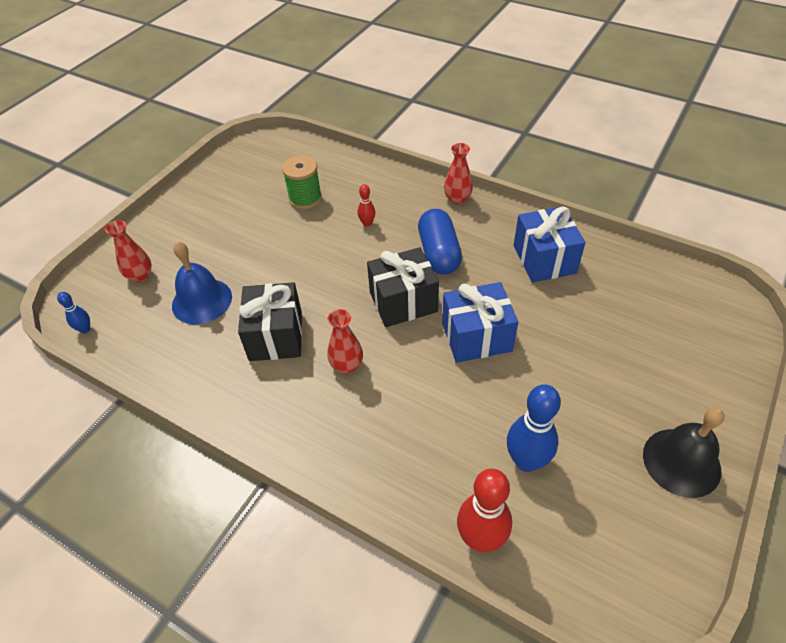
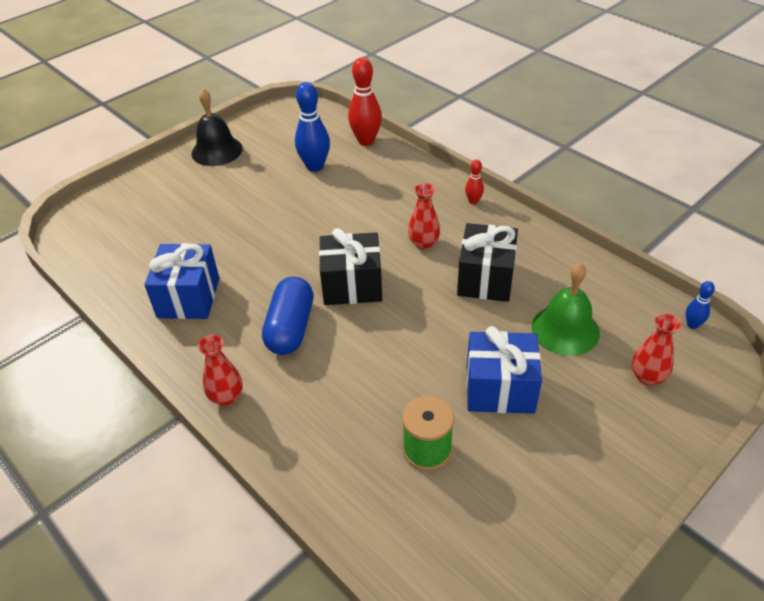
camera: 165 degrees left, 5 degrees down
(202, 301) = (565, 329): blue bell -> green bell
(367, 223) = (355, 387): red bowling pin -> red bowling pin (473, 201)
(476, 337) = (301, 243): blue gift -> blue gift (500, 389)

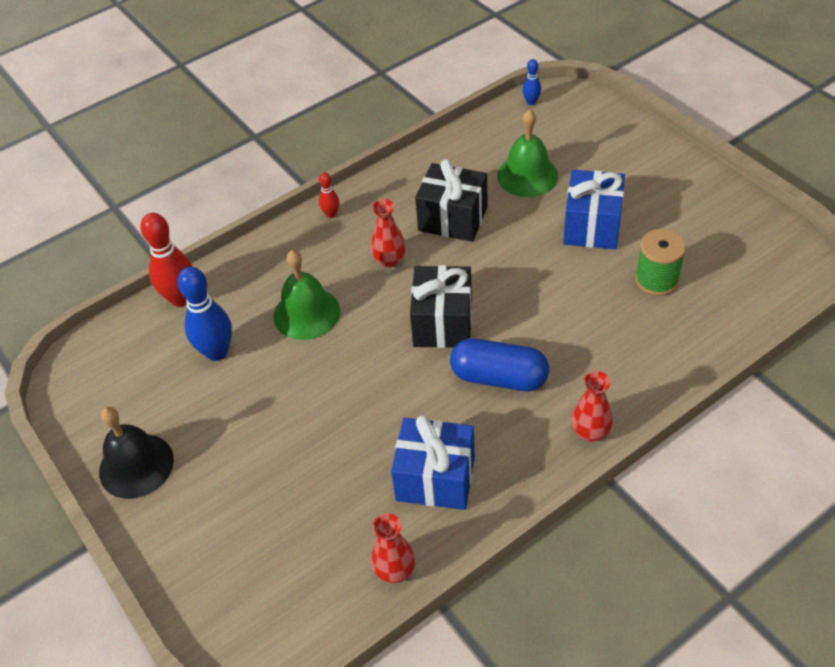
camera: 80 degrees left, 5 degrees up
(357, 204) = (306, 313): none -> green bell
(647, 377) = (585, 138): red vase -> red vase (395, 570)

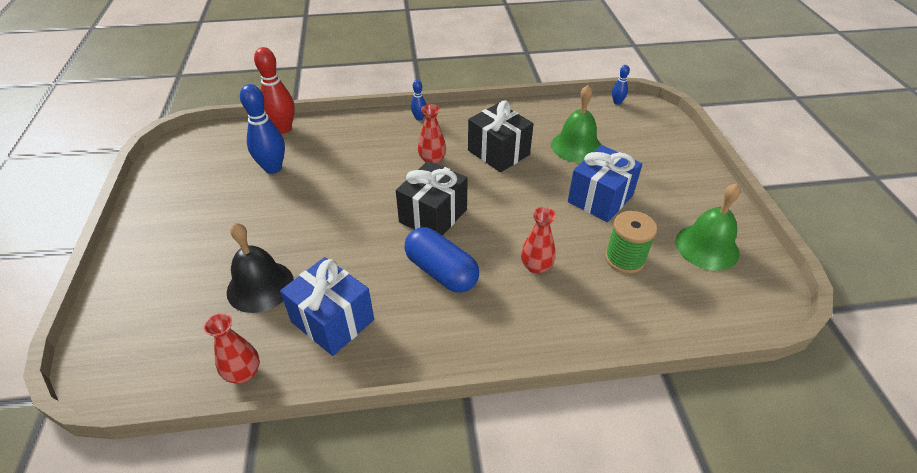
camera: 25 degrees right, 5 degrees down
(136, 465) = (161, 213): black bell -> black bell (260, 286)
(306, 313) = (349, 169): green bell -> green bell (707, 247)
(331, 214) = (419, 118): red bowling pin -> blue bowling pin
(590, 432) = (478, 348): red vase -> red vase (536, 266)

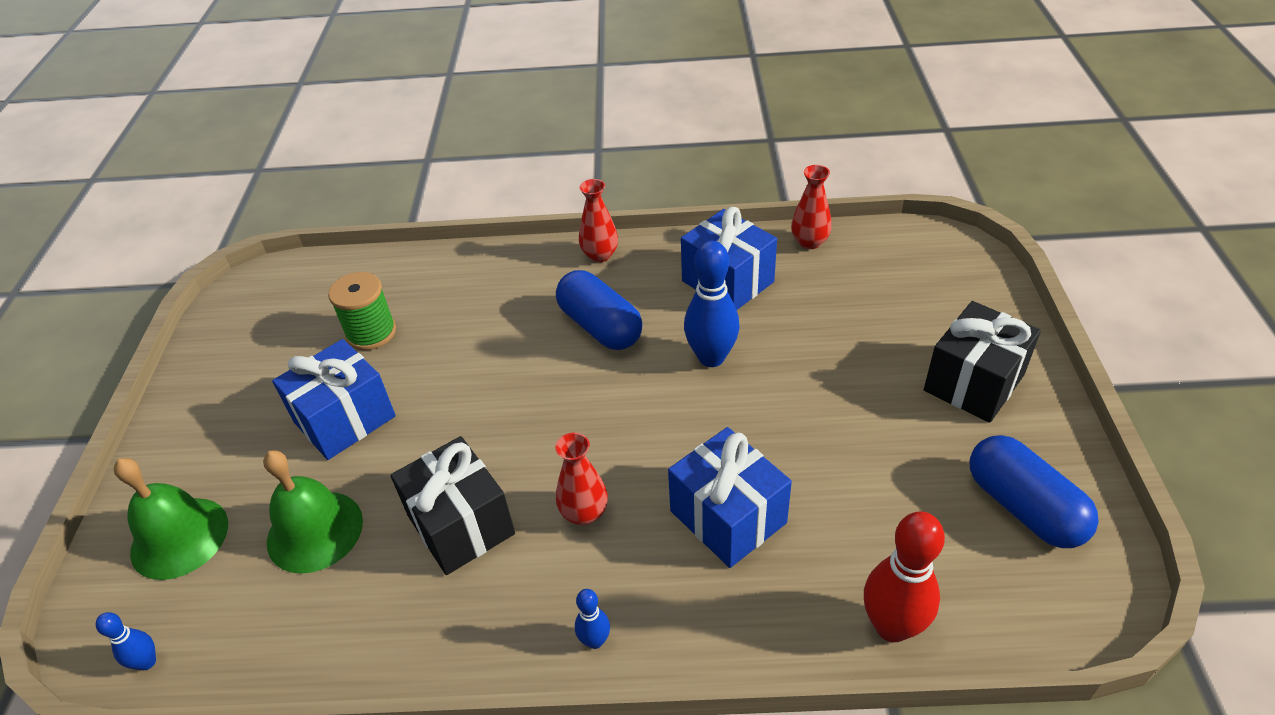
camera: 170 degrees left, 0 degrees up
(190, 174) = (1023, 507): none -> blue capsule
(260, 286) = (822, 319): black bell -> none
(273, 168) = (874, 512): blue bowling pin -> blue bowling pin (711, 357)
(353, 162) = (728, 517): none -> blue gift
(433, 216) = (599, 403): black gift -> black gift (973, 383)
(536, 266) = (483, 328): red vase -> red vase (600, 255)
(707, 247) = (261, 343): green bell -> green bell (179, 537)

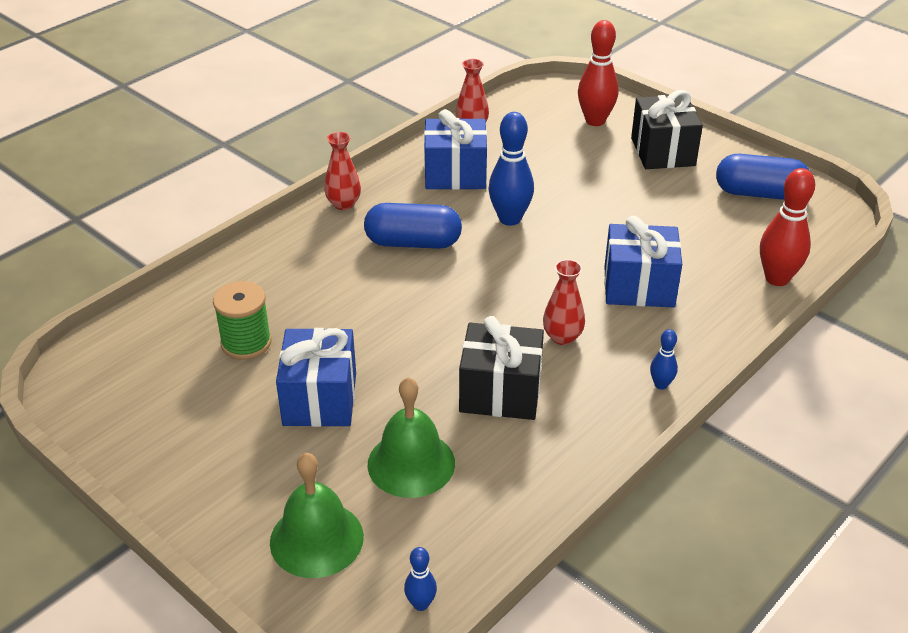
camera: 50 degrees left, 5 degrees down
(945, 303) = (595, 121): none -> red bowling pin

